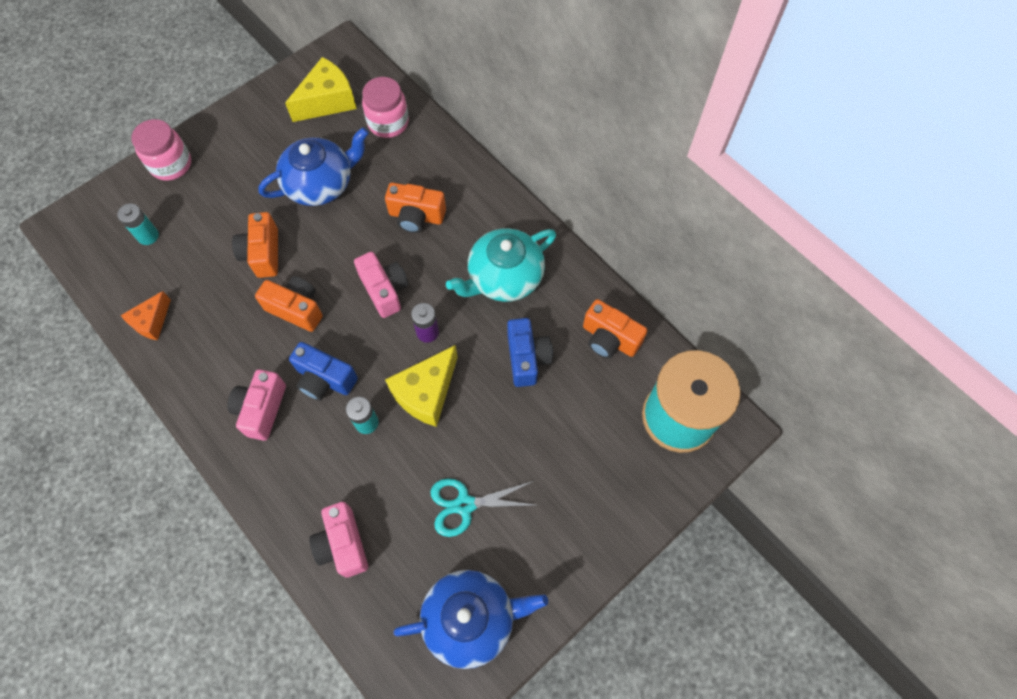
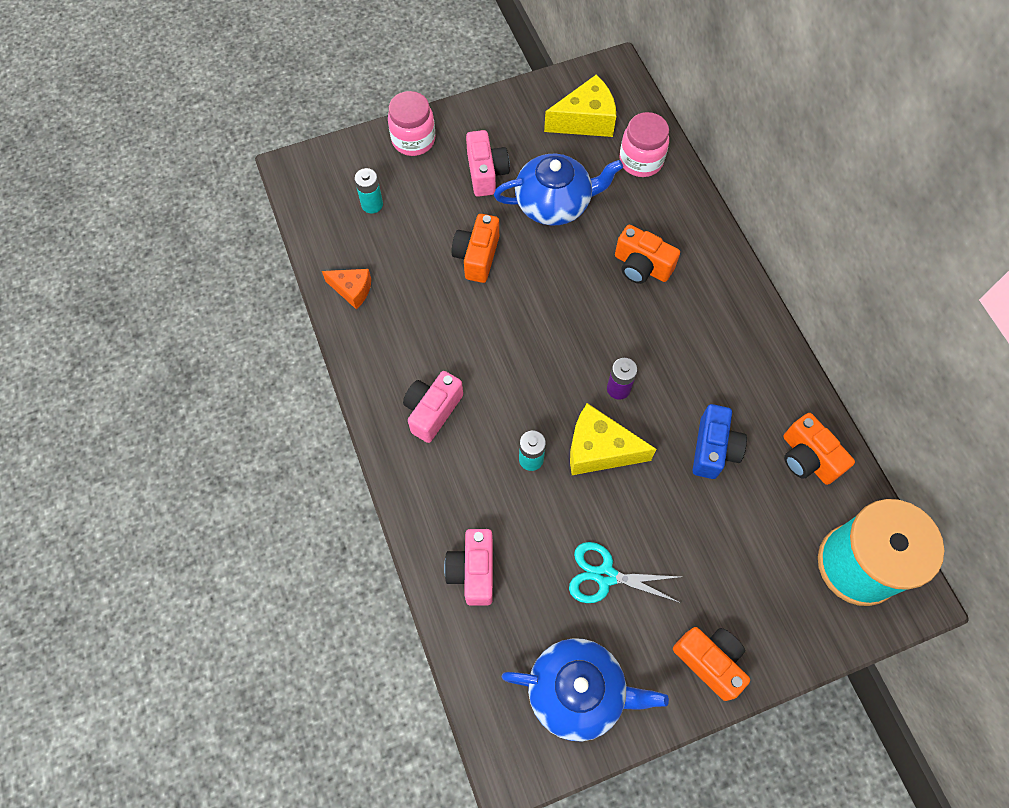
camera: 20 degrees right, 0 degrees up
(151, 322) = (352, 290): orange cheese -> orange cheese turned 120 degrees counterclockwise
(296, 309) = (494, 322): orange camera -> orange camera (710, 661)
(325, 379) = (502, 402): blue camera -> none
(384, 290) = (587, 332): pink camera -> pink camera (486, 173)
(426, 393) = (599, 449): yellow cheese -> yellow cheese turned 45 degrees clockwise
(504, 277) = (714, 358): turquoise teapot -> none

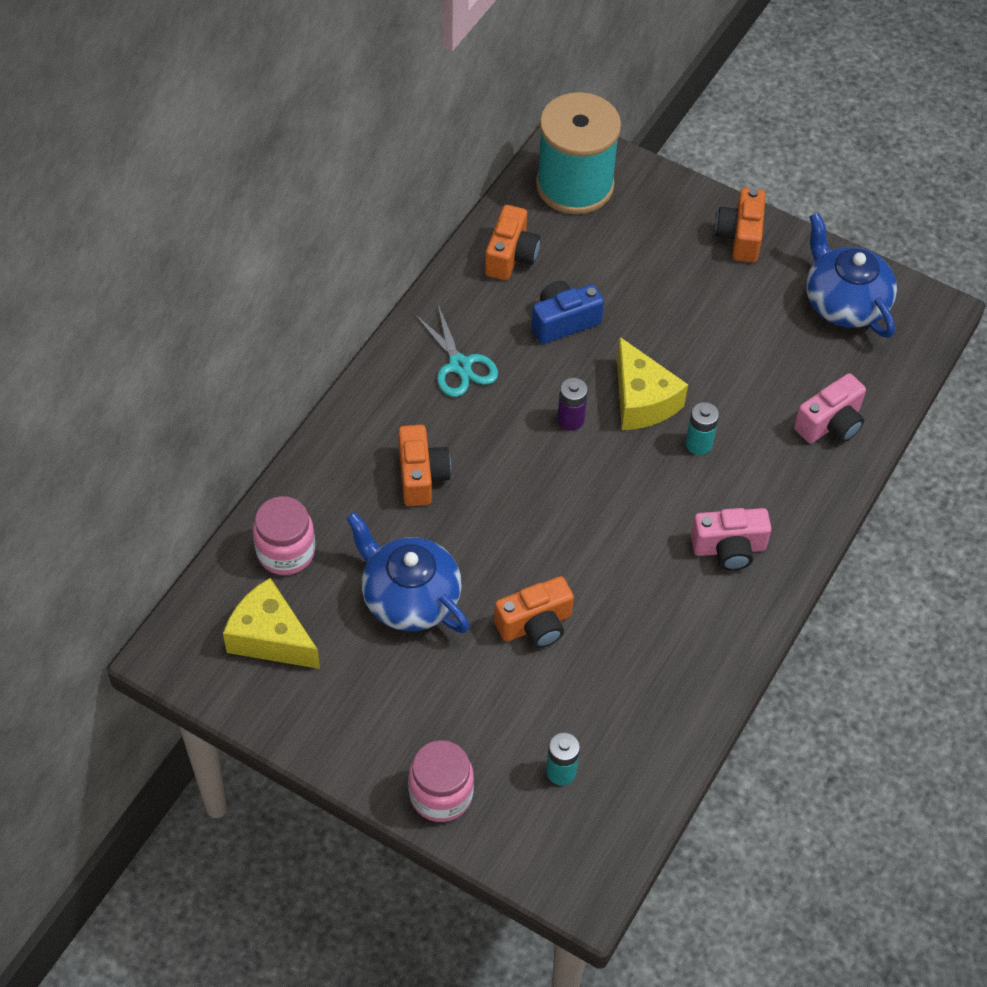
camera: 130 degrees left, 10 degrees down
(352, 290) = (675, 711): orange cheese -> none
(486, 173) = (424, 688): pink camera -> none
(605, 576) = (743, 334): turquoise scissors -> turquoise scissors (459, 365)

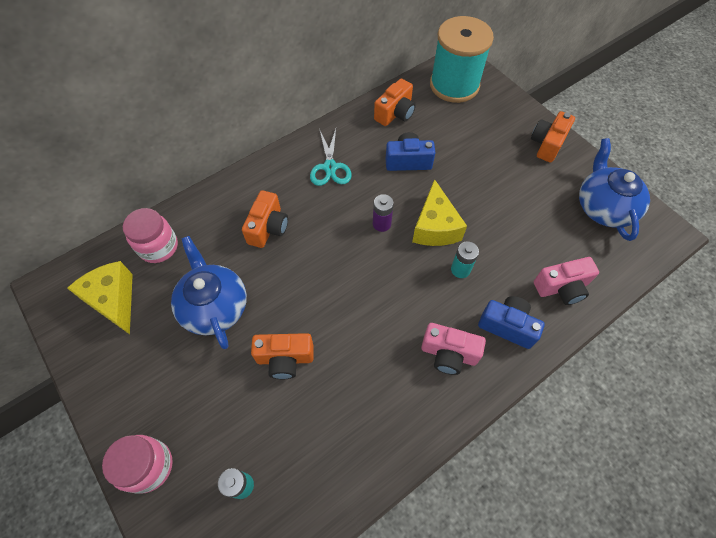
camera: 25 degrees right, 5 degrees up
(784, 492) = (507, 326): none -> blue camera

